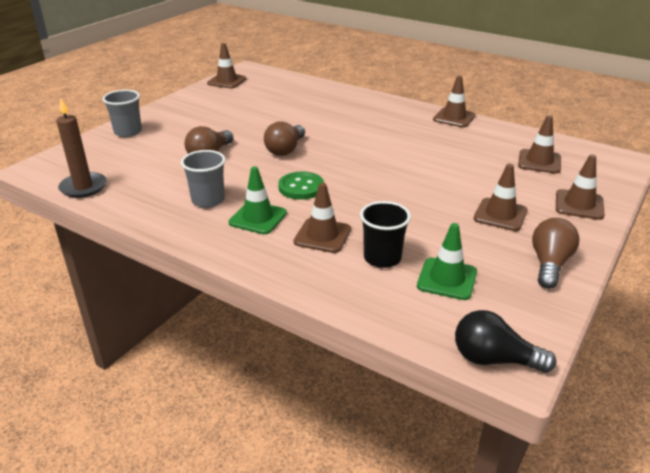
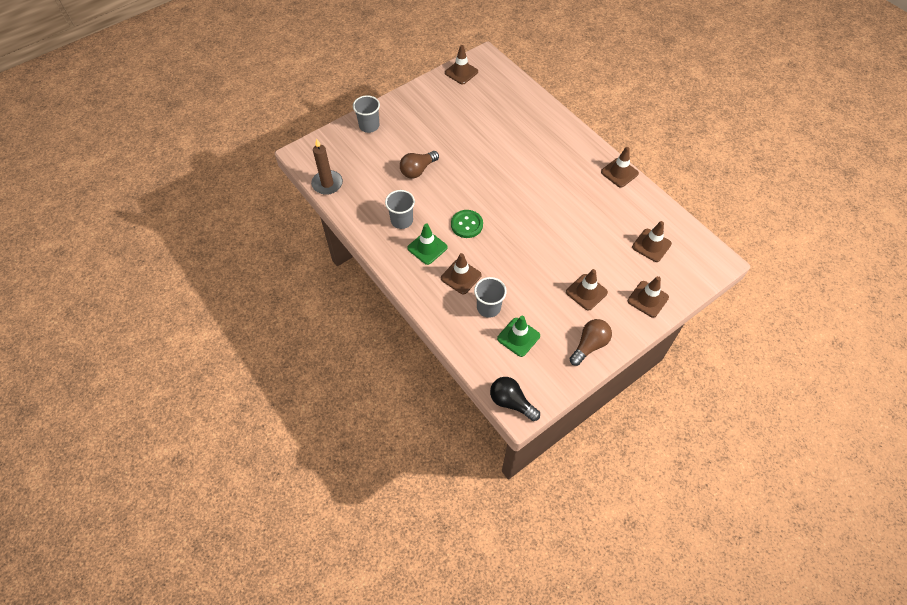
camera: 20 degrees right, 25 degrees up
(285, 149) = (472, 178): brown light bulb -> none
(382, 258) = (488, 307): black cup -> grey cup

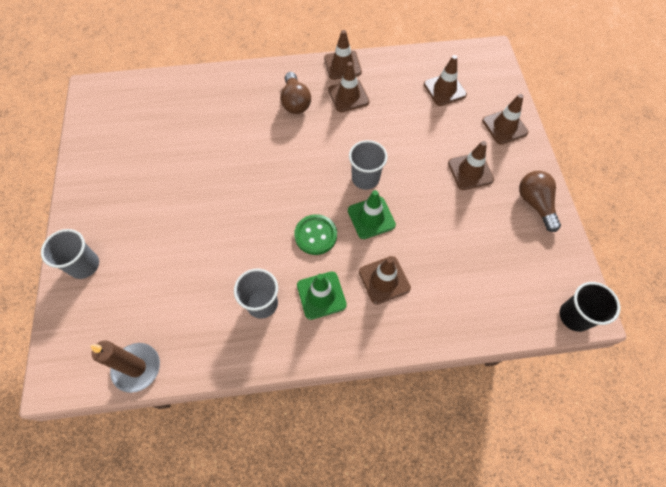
camera: 60 degrees left, 5 degrees up
(418, 170) = (199, 245): brown light bulb -> brown light bulb (295, 102)
(461, 72) = (92, 123): brown traffic cone -> brown traffic cone (348, 96)
(488, 307) = (442, 273): grey cup -> grey cup (365, 178)
(511, 402) = (574, 316): black light bulb -> black cup
(518, 337) = (495, 264): green traffic cone -> green traffic cone (371, 217)

